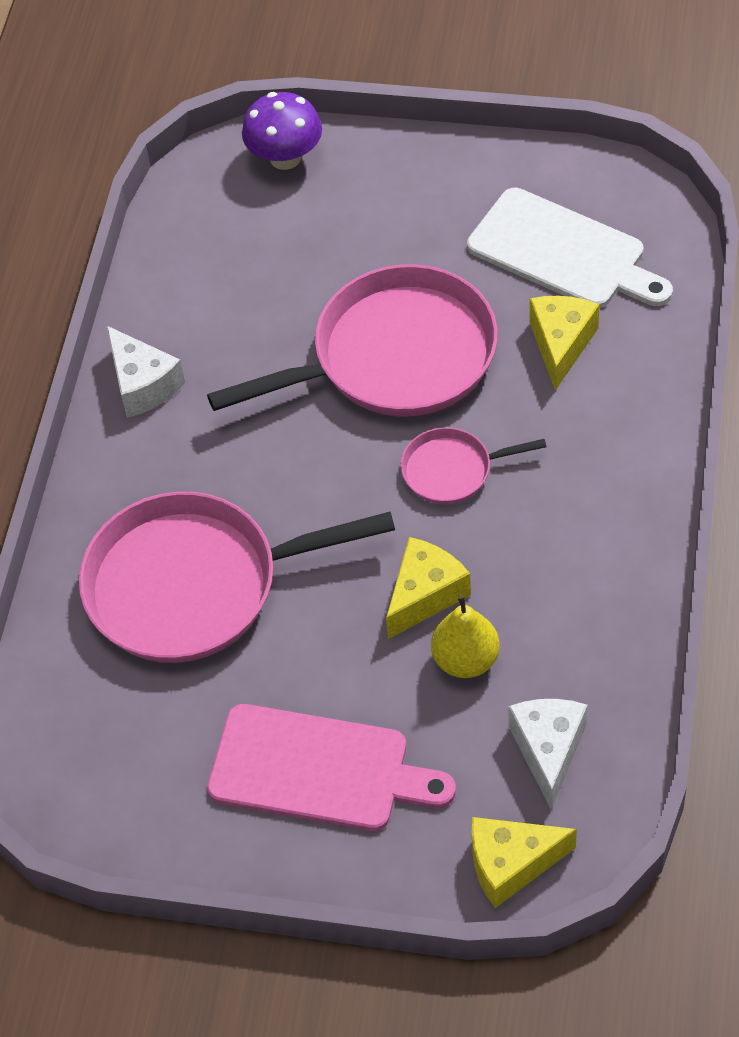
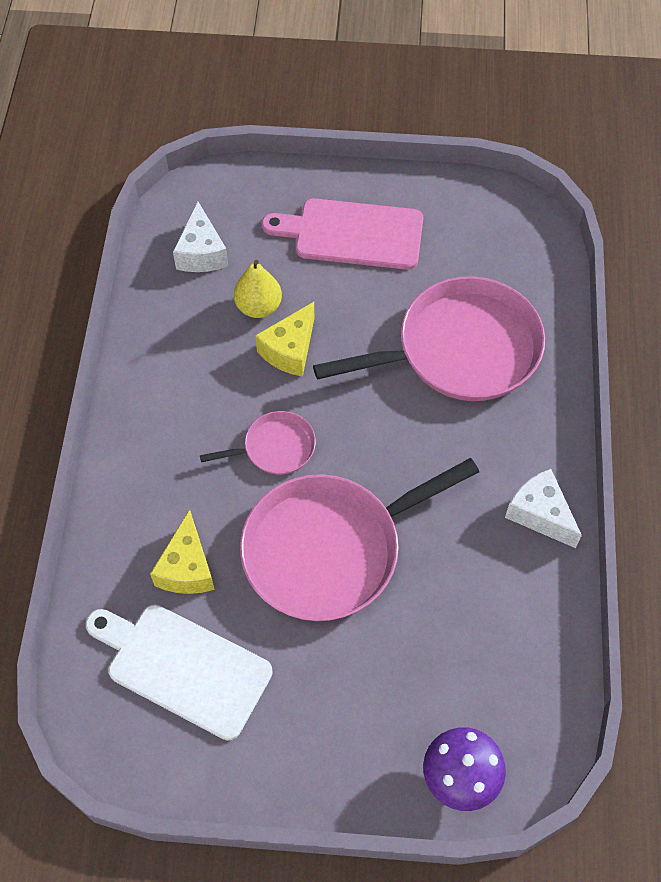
camera: 170 degrees right, 5 degrees up
(511, 864) = (225, 188): yellow cheese -> none

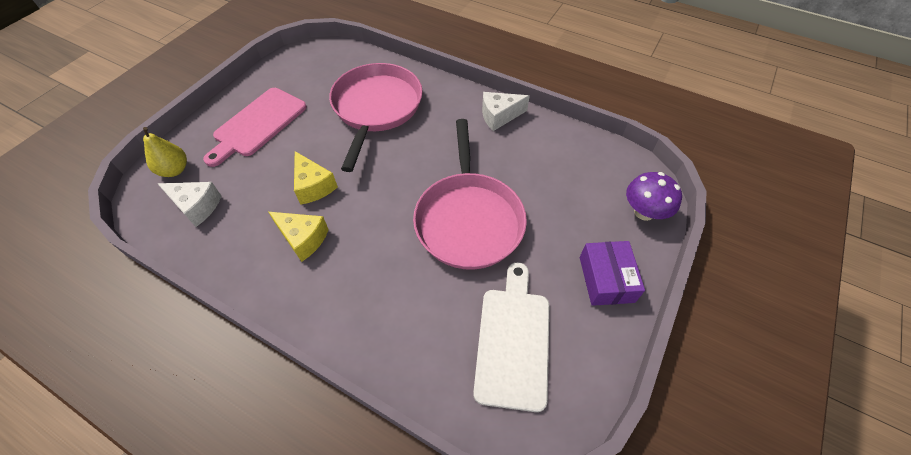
camera: 65 degrees left, 5 degrees down
(183, 667) = (513, 340): white cutting board -> white cutting board turned 135 degrees clockwise
(187, 568) = (437, 309): yellow cheese -> yellow cheese (303, 239)
(258, 307) = (267, 191): yellow pear -> yellow pear (174, 170)
(275, 447) = (379, 221): pink pan -> none
(318, 754) = (606, 279): none -> purple box

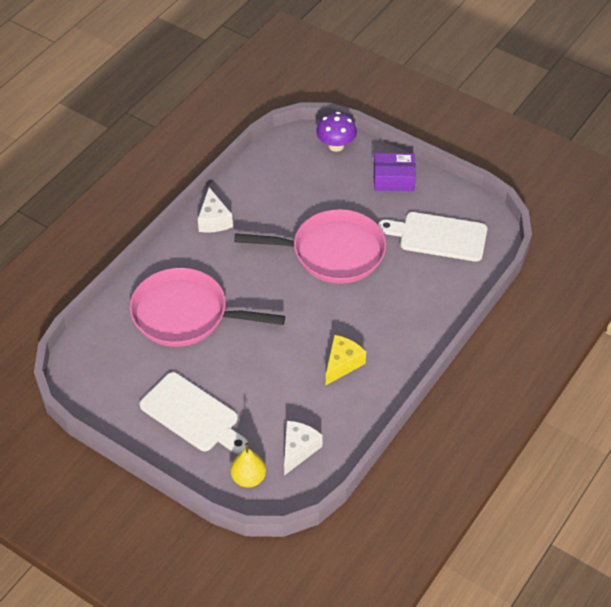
camera: 85 degrees left, 5 degrees down
(258, 124) = (193, 414): pink cutting board -> white cutting board
(313, 186) = (284, 360): yellow cheese -> none

